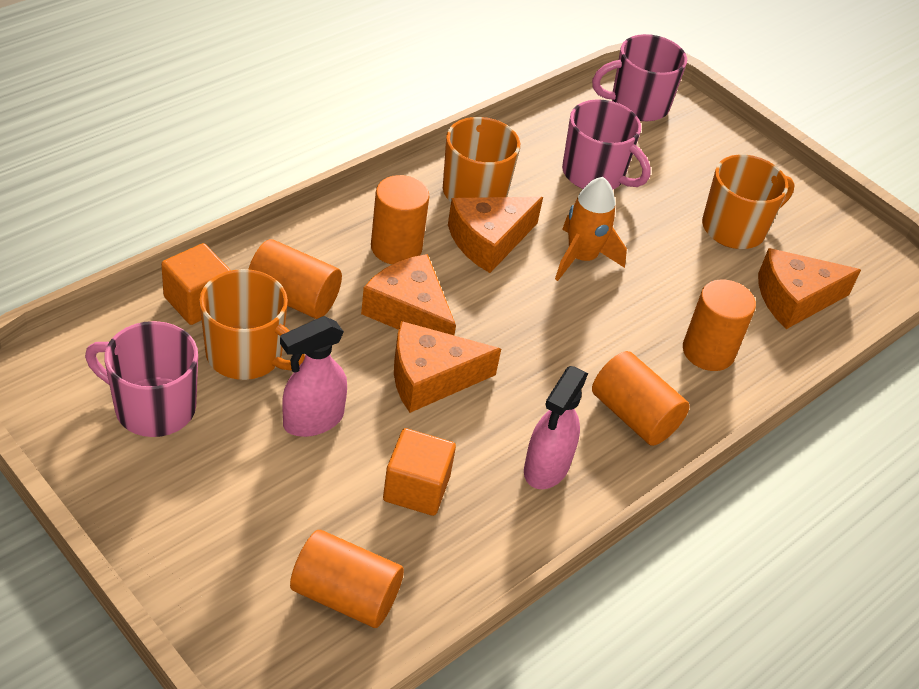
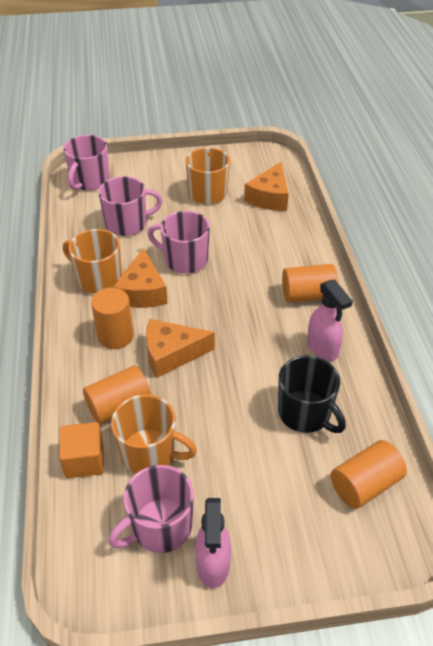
camera: 50 degrees left, 0 degrees up
(246, 355) = (149, 453): orange mug -> orange mug turned 45 degrees clockwise
(312, 420) = (225, 441): pink spray bottle -> pink spray bottle (213, 564)
(416, 488) = (305, 413): orange cube -> black mug
(430, 378) = (228, 368): orange cheese -> none
(581, 258) = (185, 260): orange rocket -> pink mug
(708, 351) = (283, 245): orange cylinder -> none

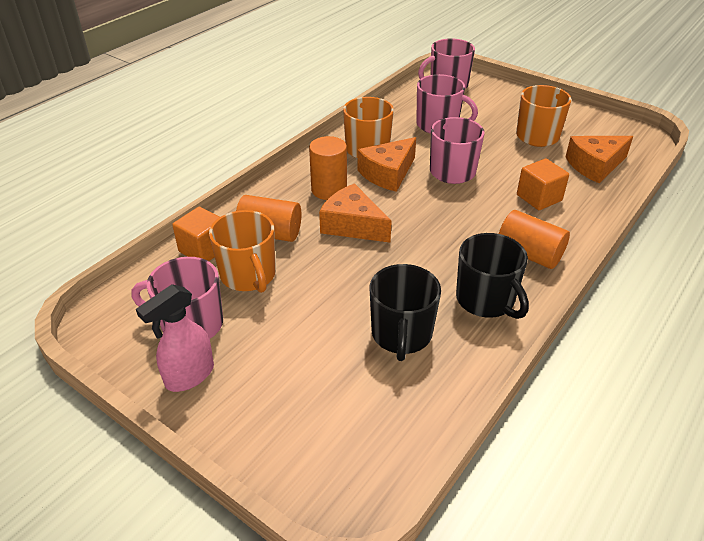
camera: 45 degrees right, 5 degrees down
(265, 246) = (539, 198): none -> orange cube
(322, 348) = (486, 300): pink spray bottle -> black mug
(365, 484) = (378, 423): orange cylinder -> none

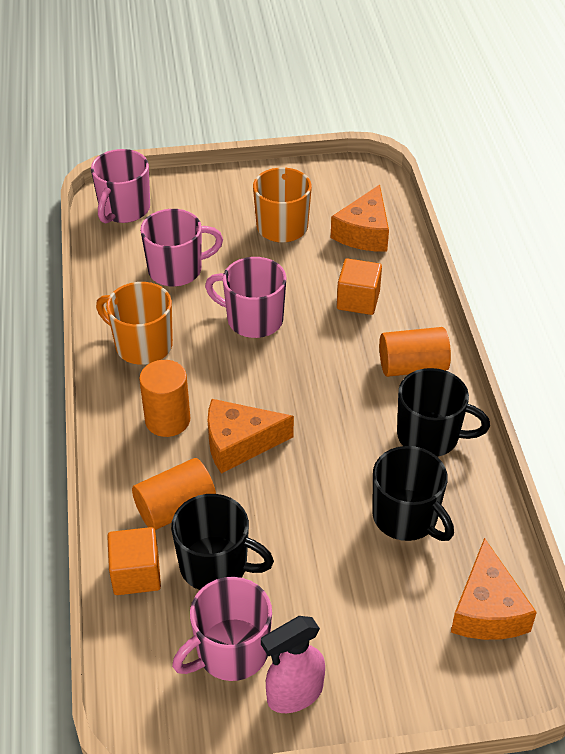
camera: 45 degrees left, 5 degrees up
(189, 376) = (294, 694): pink spray bottle -> pink spray bottle turned 60 degrees clockwise
(248, 275) = (215, 565): orange mug -> black mug
(388, 174) = (199, 362): orange cheese -> orange cheese (487, 609)

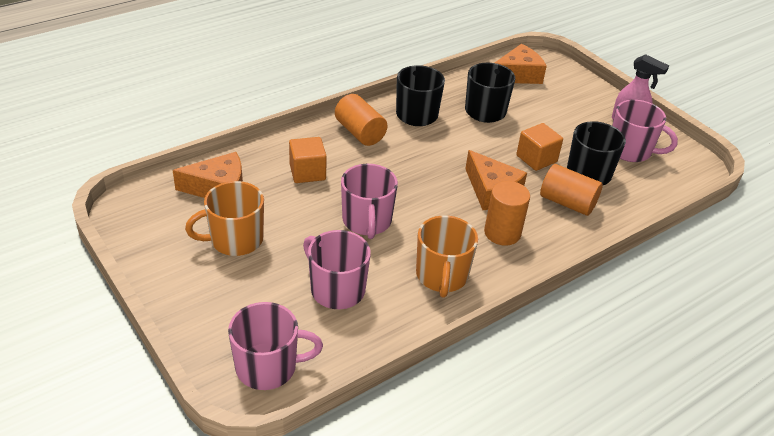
camera: 120 degrees left, 5 degrees down
(136, 574) = (627, 203): orange cube -> orange cube (536, 159)

